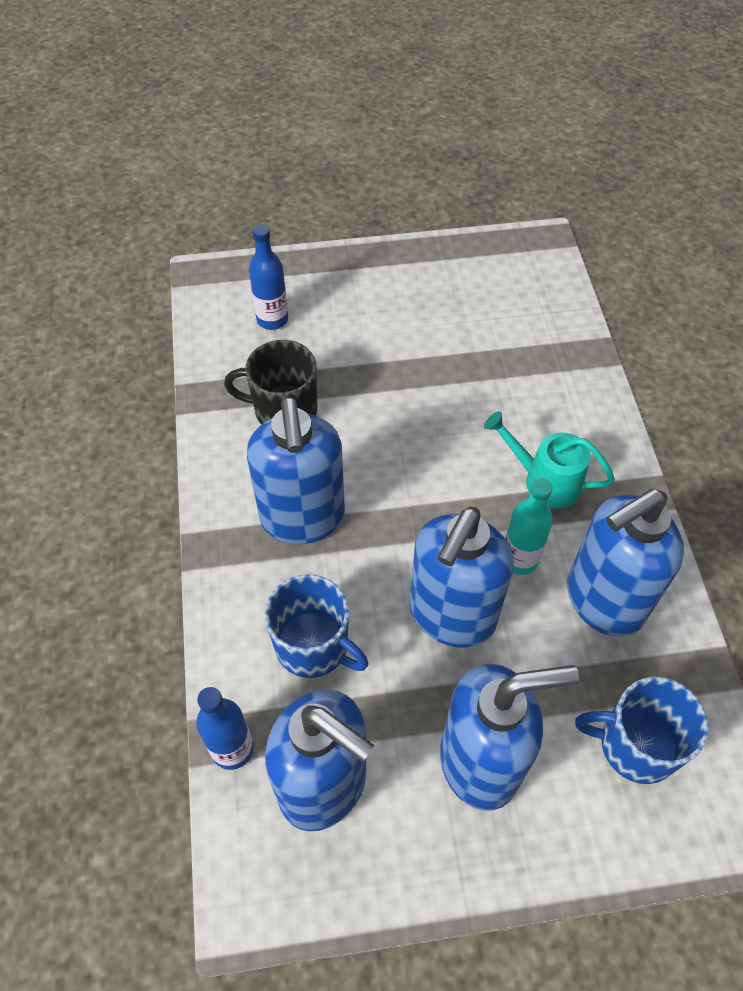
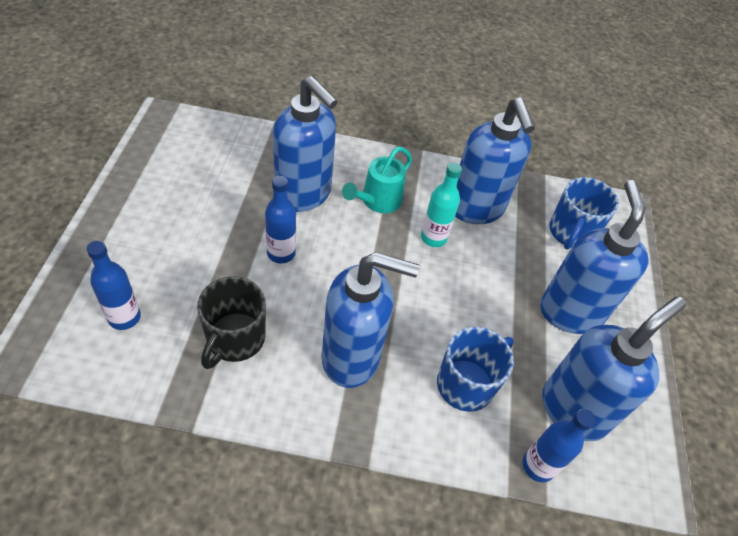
camera: 80 degrees left, 5 degrees down
(410, 411) = (281, 253): none -> blue bottle
(451, 616) = (465, 290): blue soap dispenser -> blue soap dispenser (303, 194)

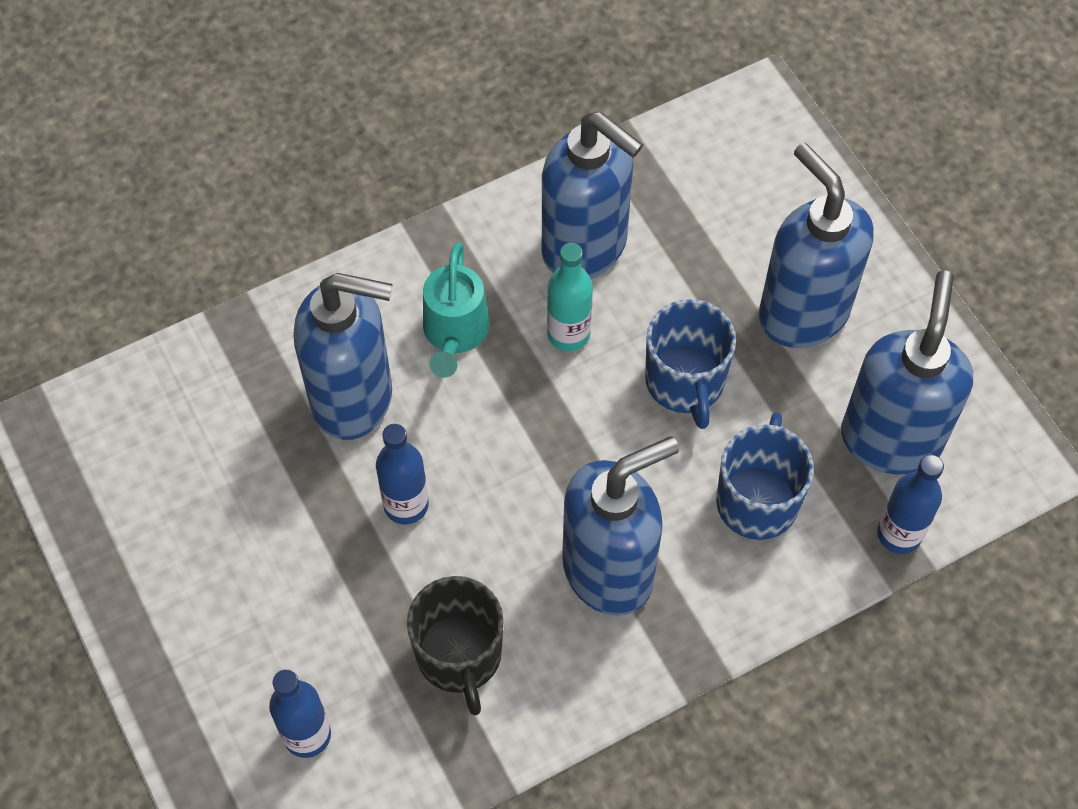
camera: 30 degrees left, 10 degrees up
(571, 233) = (725, 193): blue mug -> blue mug (685, 382)

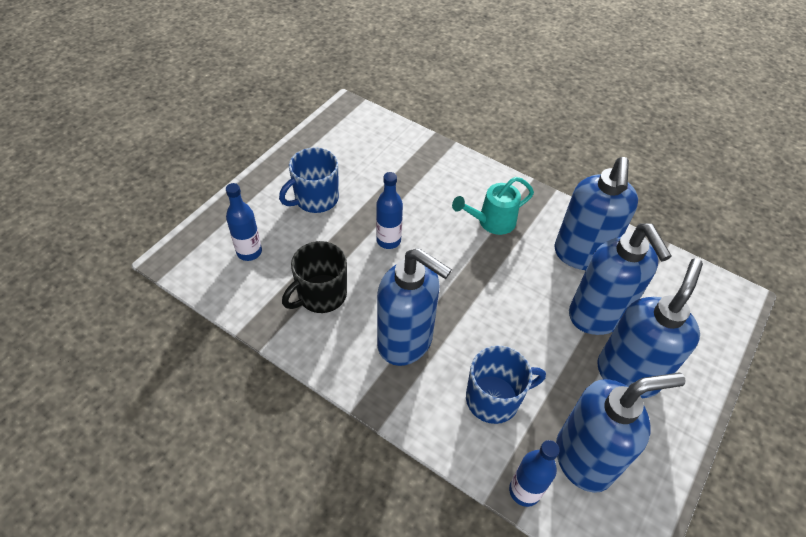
camera: 60 degrees right, 10 degrees down
(353, 398) = (430, 198): blue soap dispenser -> blue soap dispenser (597, 316)
(568, 334) = (527, 267): turquoise bottle -> none
(685, 382) = (540, 332): blue mug -> blue mug (315, 199)

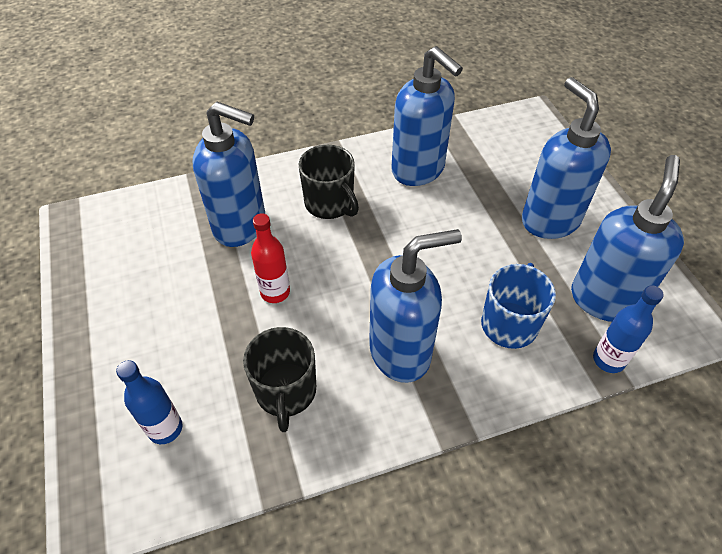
camera: 50 degrees left, 0 degrees up
(315, 199) = (160, 321): blue mug -> none
(388, 240) = (275, 292): blue bottle -> red bottle
(491, 222) = (330, 203): turquoise watering can -> black mug
(597, 316) = (484, 202): blue soap dispenser -> blue soap dispenser (240, 226)

